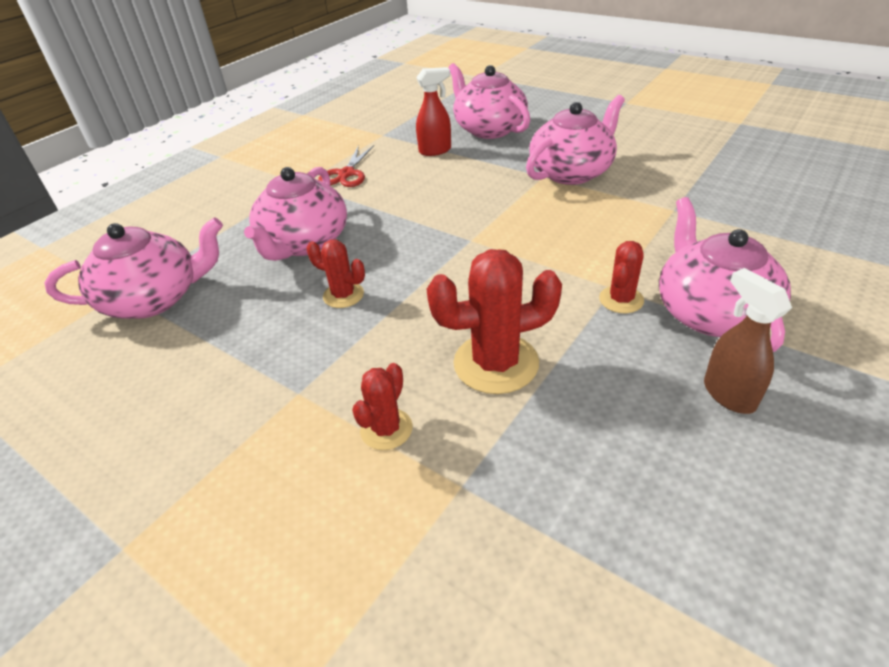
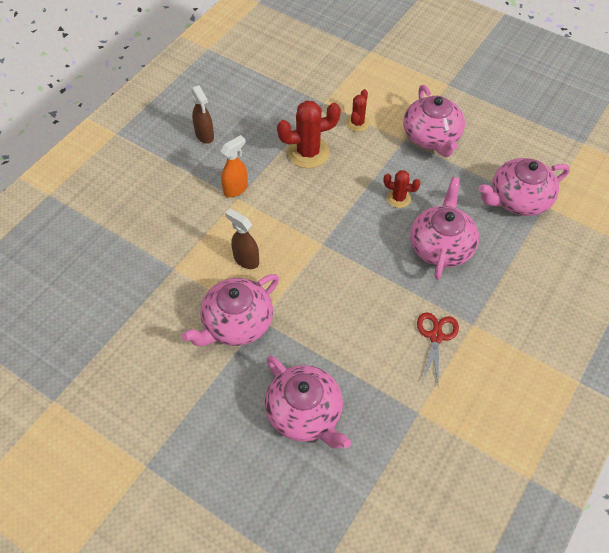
camera: 175 degrees right, 15 degrees up
(435, 151) = (358, 372): red spray bottle -> none
(576, 220) = (246, 260): none -> brown spray bottle
(621, 300) = (236, 189): red cactus -> orange spray bottle
(711, 313) = (191, 179): pink teapot -> pink teapot (431, 137)

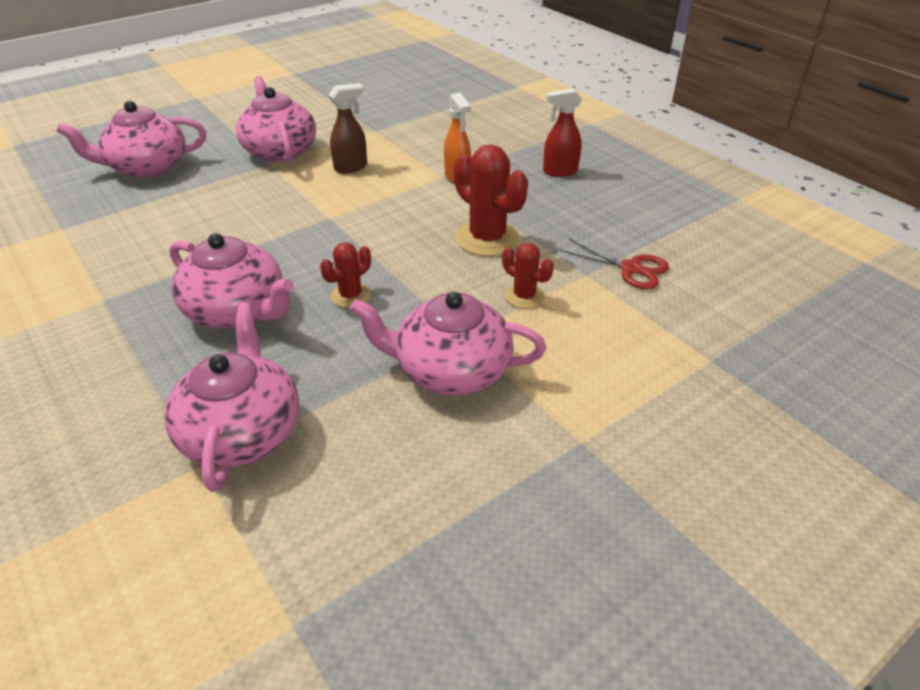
camera: 110 degrees right, 15 degrees down
(205, 135) = (559, 171): brown spray bottle -> red spray bottle
(308, 152) = (487, 238): red cactus -> red cactus turned 45 degrees counterclockwise
(436, 336) = (124, 265): red scissors -> red scissors (631, 268)

